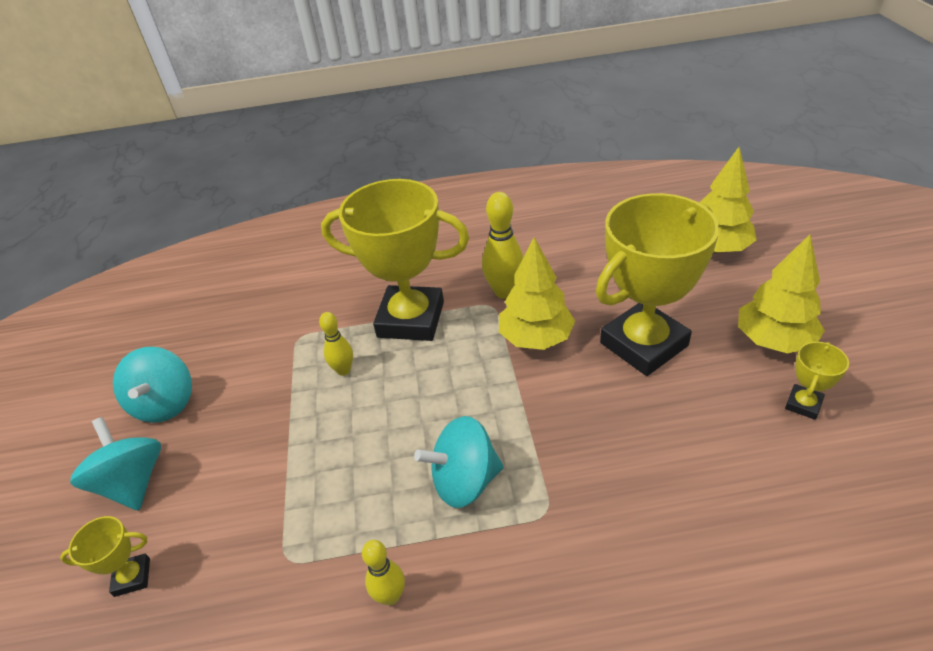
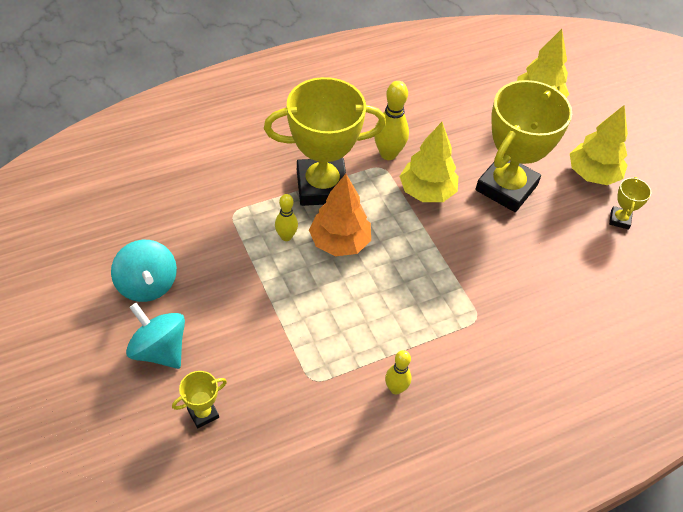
camera: 25 degrees left, 10 degrees up
(403, 385) = (339, 242): none -> orange tree
(465, 481) = (415, 306): turquoise spinning top -> none

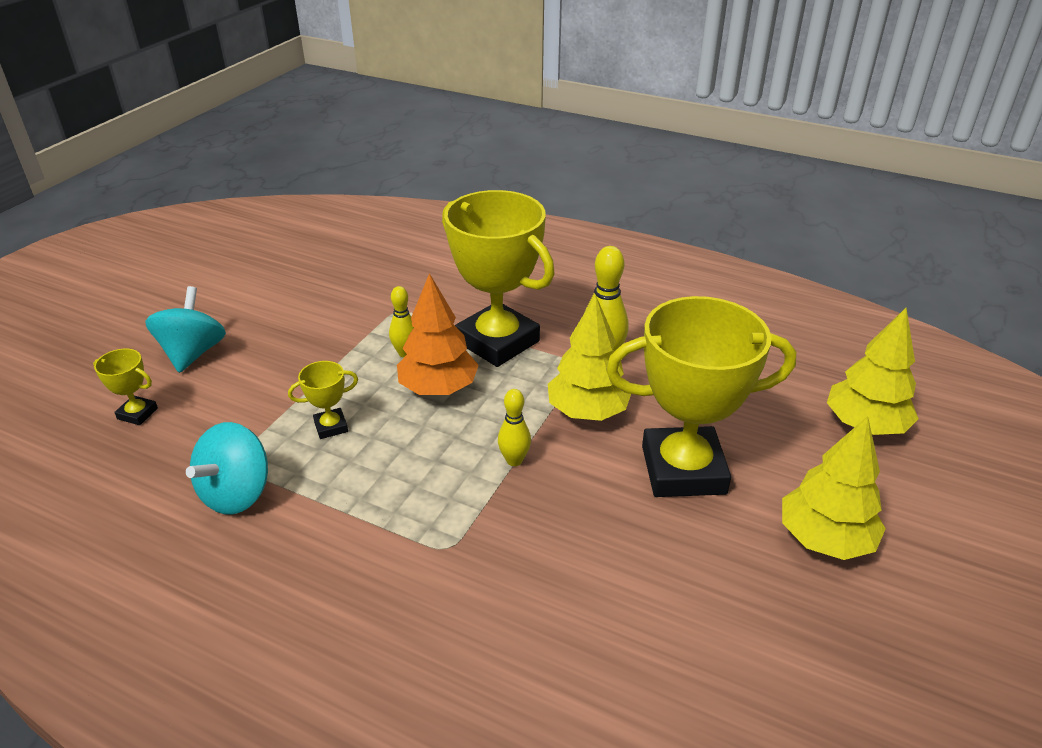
camera: 55 degrees right, 15 degrees down
(147, 285) = (262, 311): turquoise spinning top -> turquoise spinning top (237, 493)
(395, 388) = (276, 530): yellow bowling pin -> yellow bowling pin (514, 460)
(619, 219) = (787, 610): yellow trophy -> yellow trophy (331, 427)

